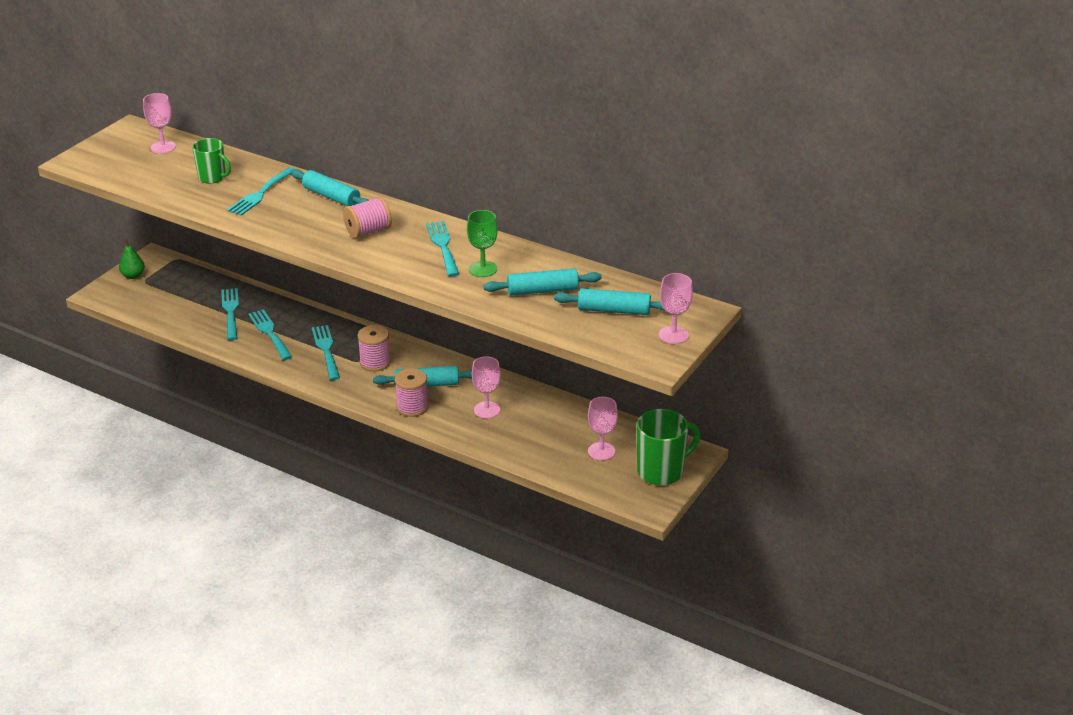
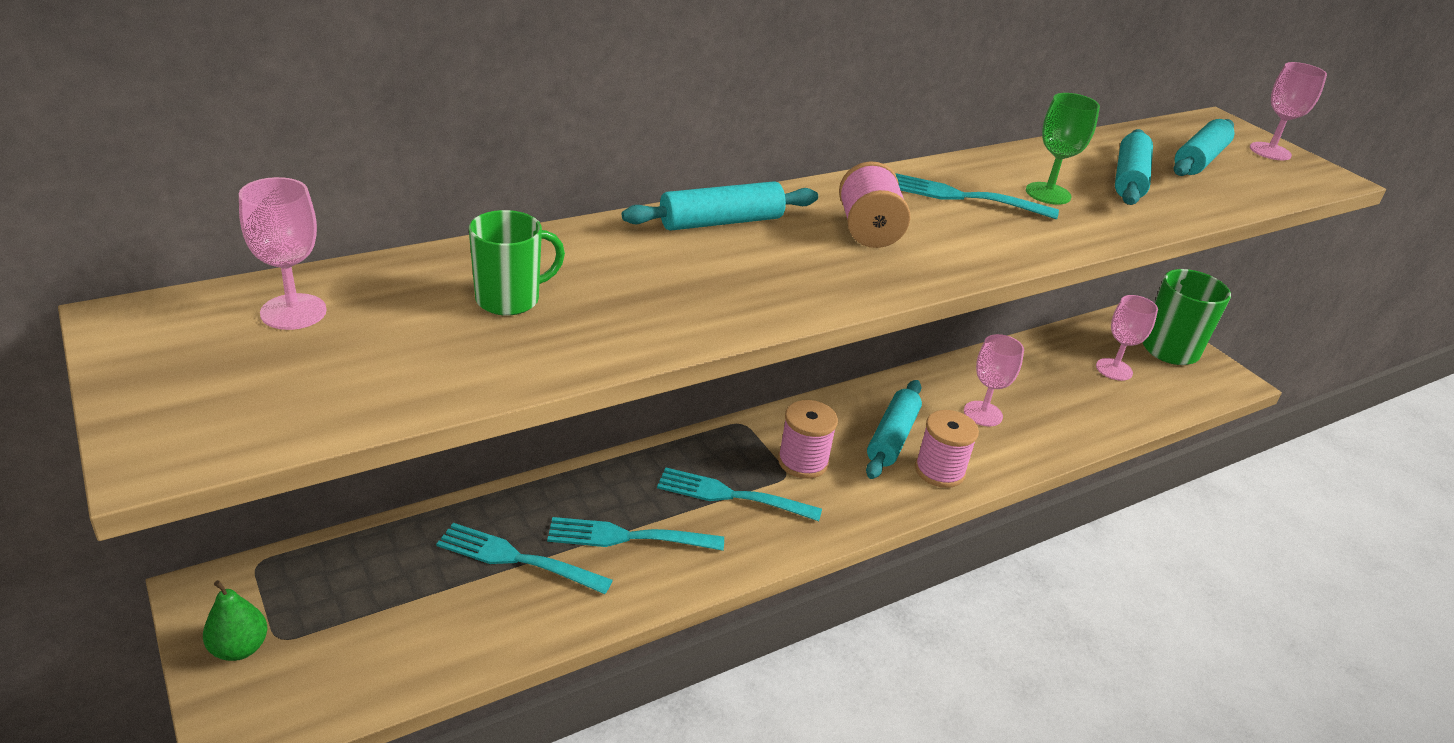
camera: 65 degrees left, 0 degrees up
(261, 193) = (634, 274): turquoise fork -> none

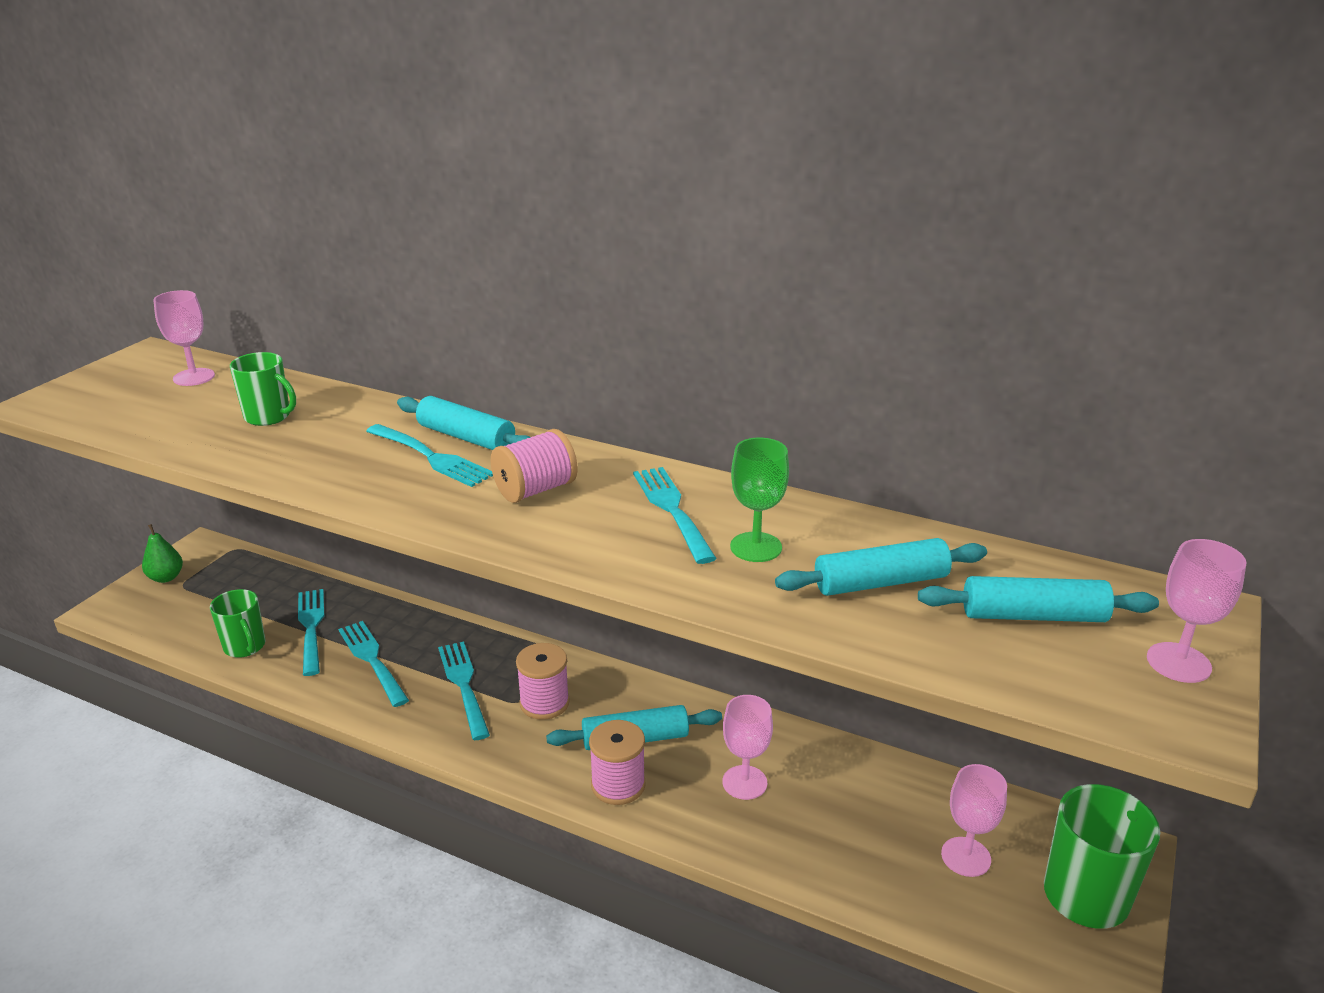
camera: 60 degrees right, 5 degrees down
(494, 623) = (245, 647): none -> green mug
(742, 250) = (431, 457): none -> turquoise fork

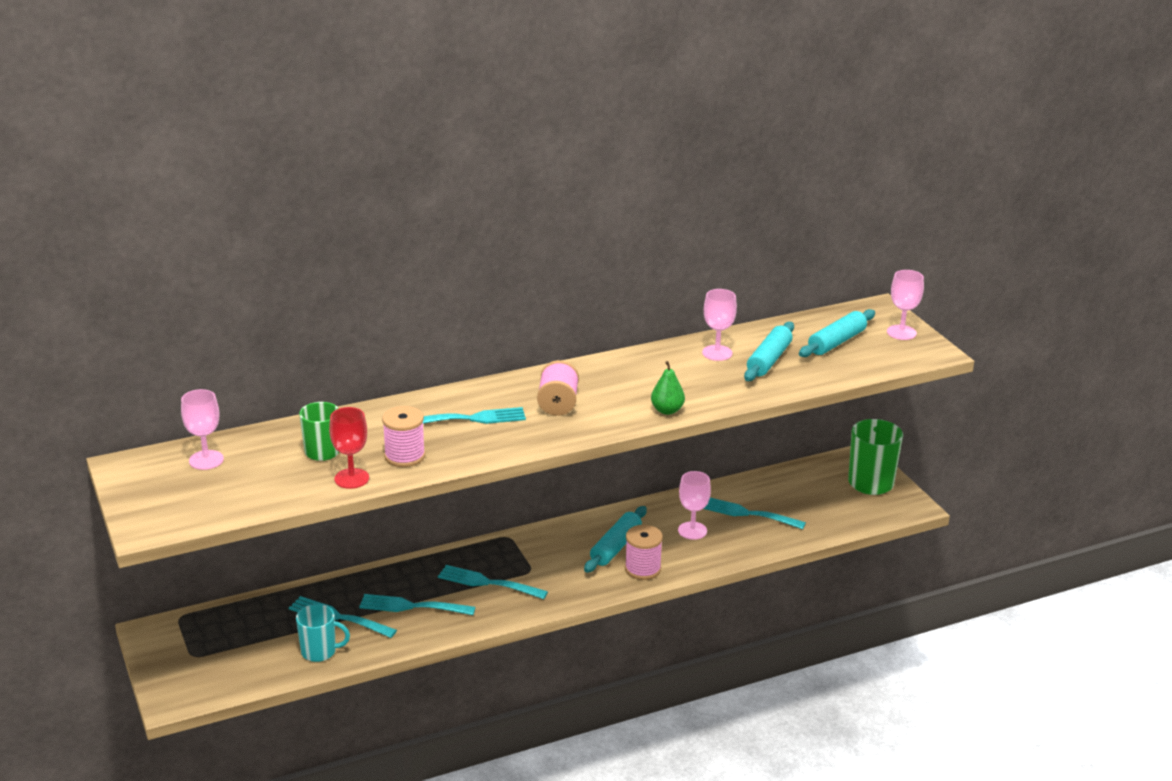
camera: 50 degrees left, 0 degrees up
(166, 577) = (170, 660): green pear -> green pear (667, 410)
(227, 451) = (351, 478): none -> red goblet
(245, 647) = (320, 652): green mug -> turquoise mug
(466, 437) = (463, 400): turquoise rolling pin -> none
(544, 703) = (544, 562): pink spool -> pink spool (404, 456)
(672, 510) = (635, 378): turquoise fork -> turquoise fork (748, 513)
(756, 547) = (699, 373): green goblet -> none
(966, 857) = (814, 498): pink goblet -> pink goblet (717, 353)

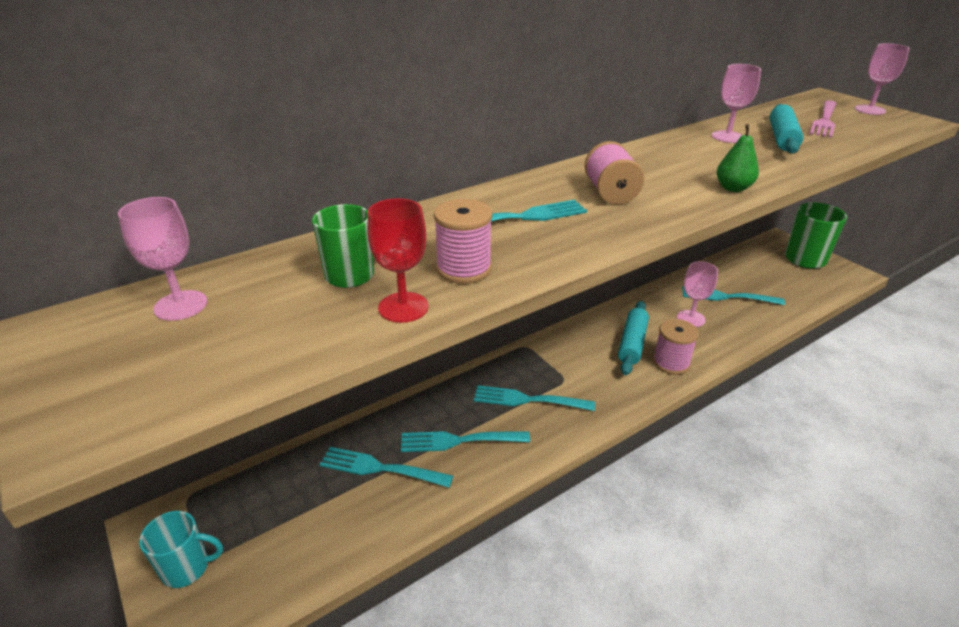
camera: 10 degrees left, 5 degrees up
(320, 652) = (370, 522): turquoise mug -> turquoise mug (187, 568)
(836, 342) = (824, 120): turquoise rolling pin -> pink fork

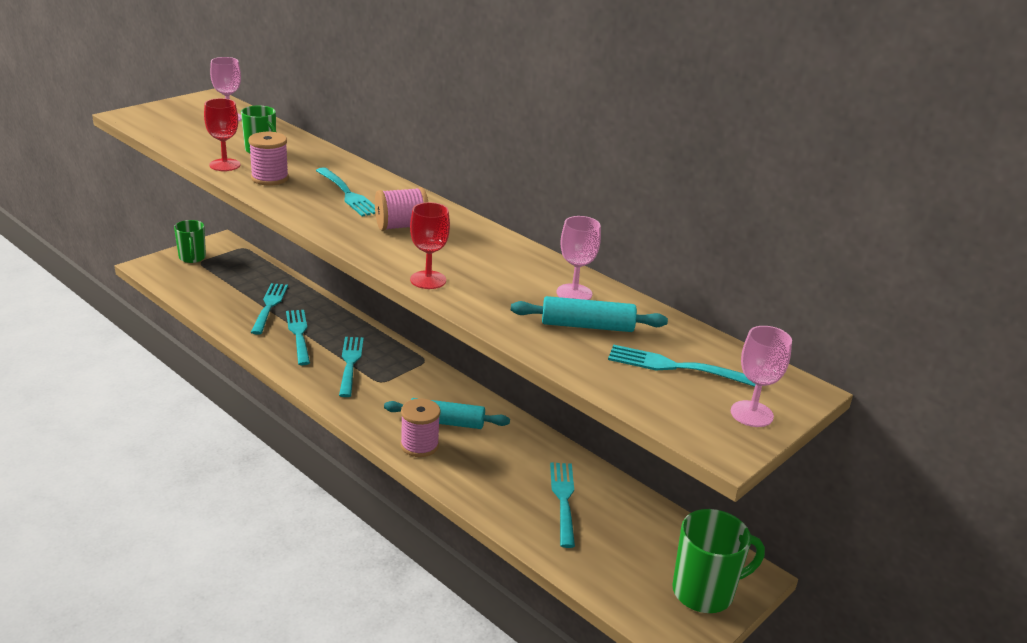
camera: 75 degrees right, 5 degrees down
(187, 568) = (192, 258): turquoise mug -> green mug
(691, 318) = (505, 466): pink goblet -> none
(733, 188) = (428, 280): green pear -> red goblet
(824, 120) = (675, 367): pink fork -> turquoise fork

